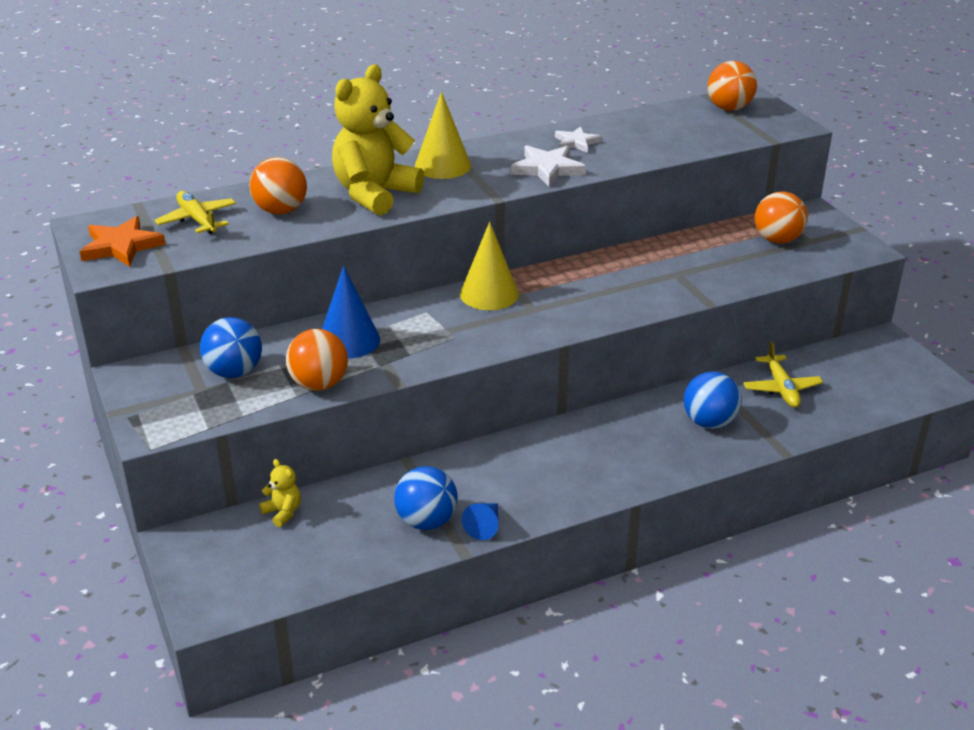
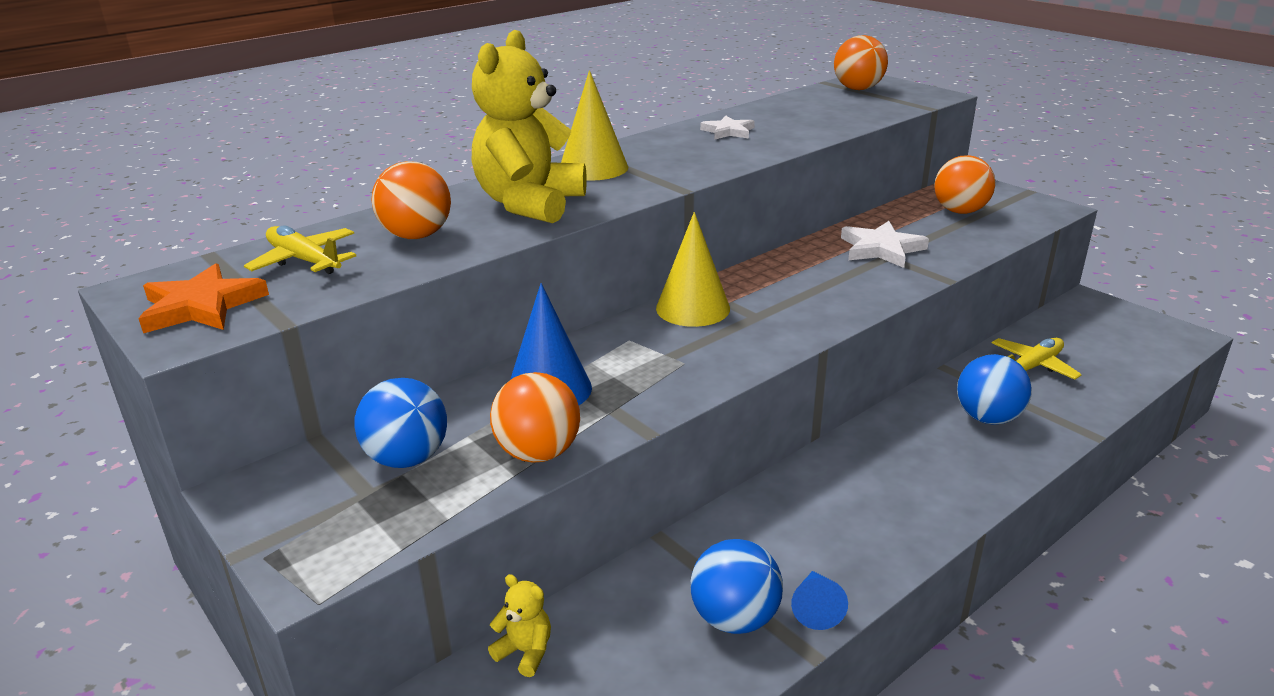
camera: 15 degrees left, 5 degrees down
(547, 169) = (717, 156): white star -> white star (881, 249)
(781, 388) = (1032, 367): yellow plane -> yellow plane turned 105 degrees counterclockwise

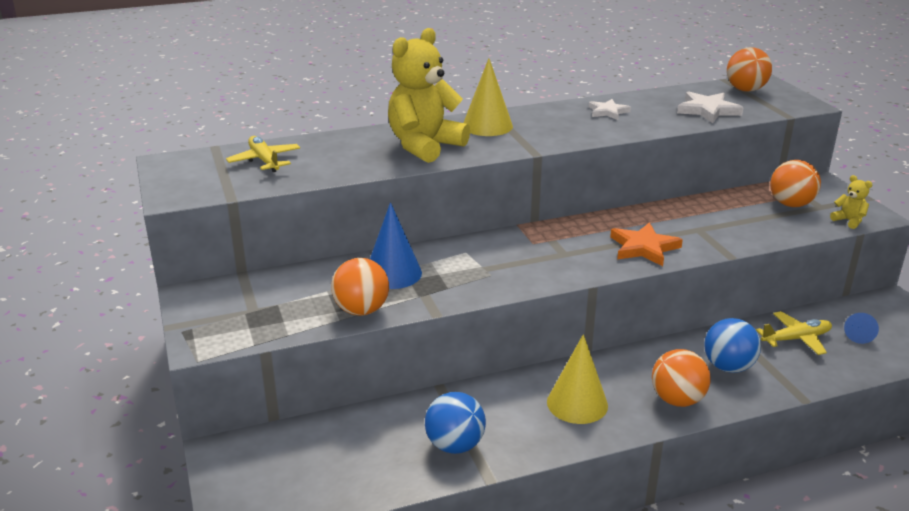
camera: 20 degrees right, 0 degrees up
(202, 306) = (194, 179): orange star -> orange star (644, 248)
(407, 458) = (285, 296): blue ball -> none
(417, 235) = (339, 156): orange ball -> orange ball (677, 400)
(525, 652) = (320, 429): yellow teddy bear -> yellow teddy bear (849, 221)
(693, 308) = (524, 239): yellow cone -> yellow cone (577, 403)
(816, 608) = (510, 453): blue cone -> blue cone (859, 334)
(881, 249) = (699, 222): white star -> white star (708, 110)

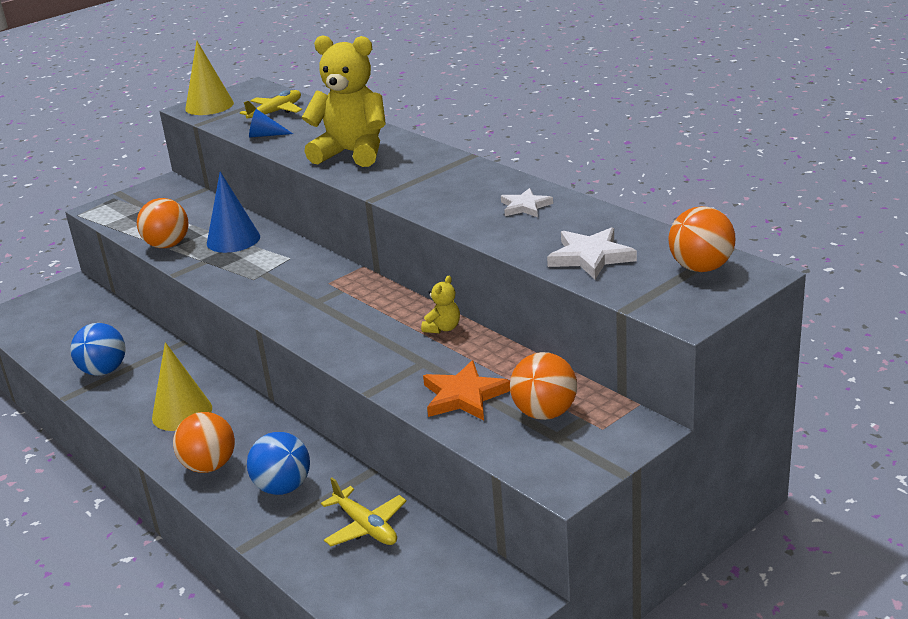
camera: 70 degrees right, 0 degrees up
(487, 126) = (426, 164): yellow cone -> yellow cone (209, 106)
(644, 248) = (355, 339): orange star -> orange star (464, 396)
(849, 221) = (527, 463): yellow teddy bear -> yellow teddy bear (443, 328)
(859, 334) = (405, 575): blue cone -> blue cone (265, 135)

